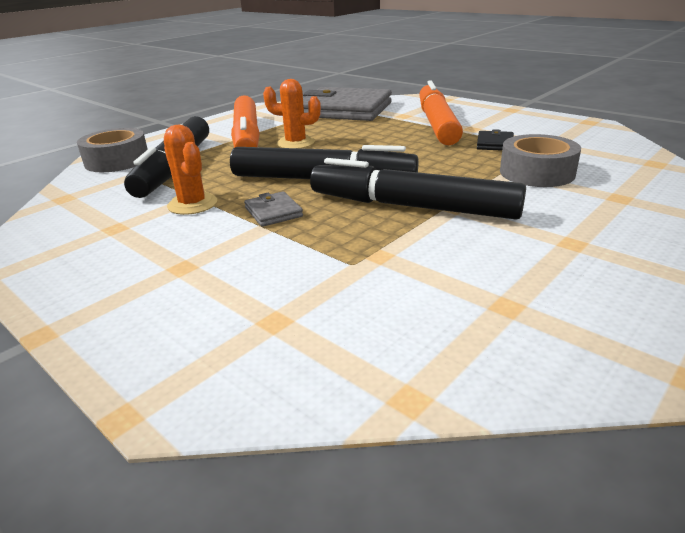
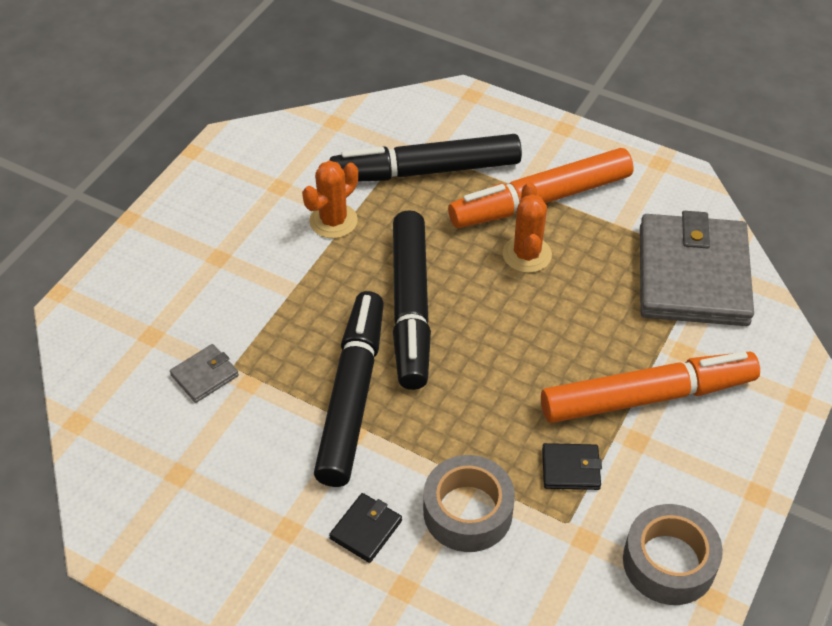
camera: 75 degrees right, 20 degrees up
(117, 161) = (436, 116): grey tape -> grey tape (669, 562)
(273, 212) = (324, 287): grey wallet -> grey wallet (205, 375)
(563, 208) = (366, 529): none -> black wallet

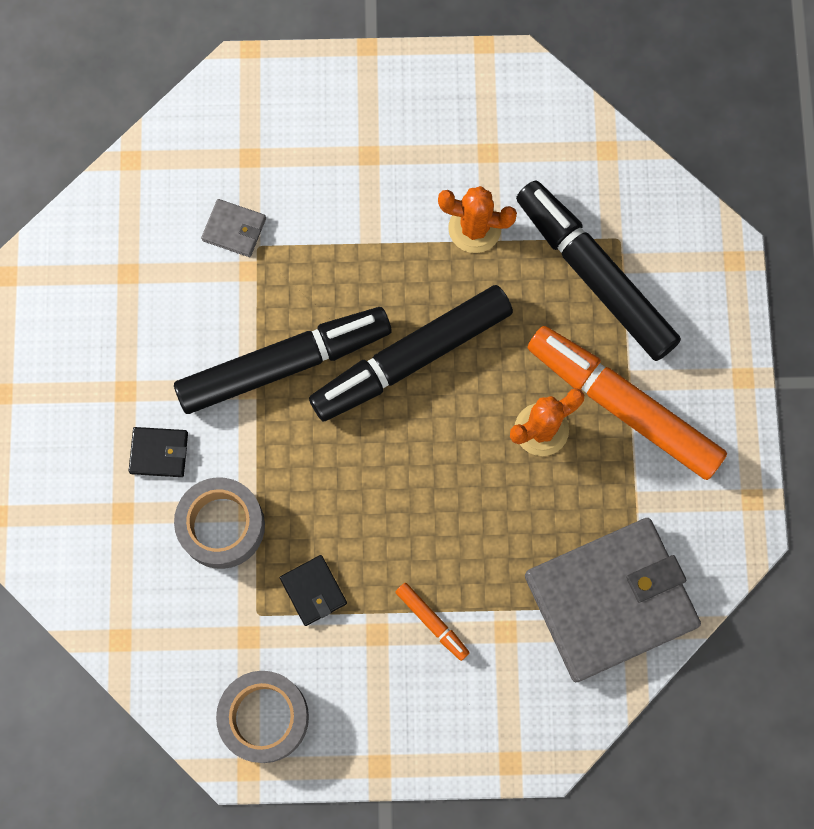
camera: 60 degrees right, 25 degrees up
(647, 396) = (432, 622): orange marker -> orange marker, size x0.41

